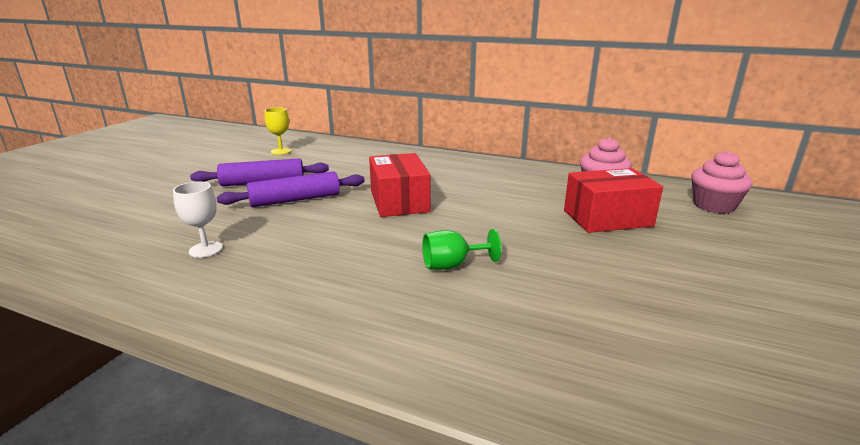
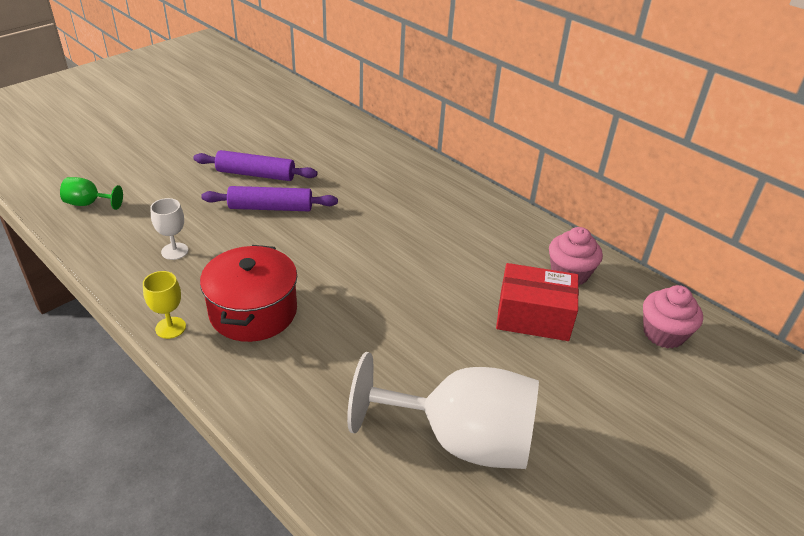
camera: 20 degrees right, 15 degrees up
(281, 151) = (295, 127): yellow goblet -> yellow goblet (170, 328)
(336, 276) = (253, 311): none -> red pot
(399, 201) = (358, 236): red box -> none
(452, 265) = (348, 329): green goblet -> green goblet (89, 204)
(657, 321) = (460, 439): none -> white goblet

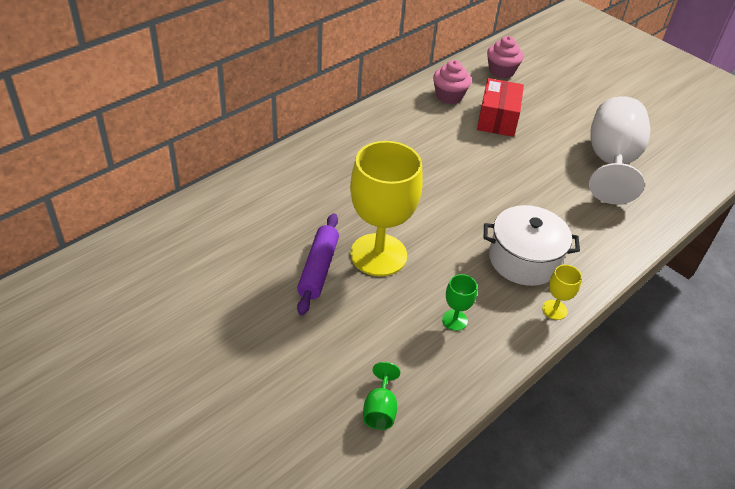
camera: 90 degrees left, 5 degrees up
(175, 251) = (454, 320): white goblet -> green goblet
(253, 311) = (524, 260): red pot -> white pot
(271, 208) = (378, 255): purple rolling pin -> yellow goblet

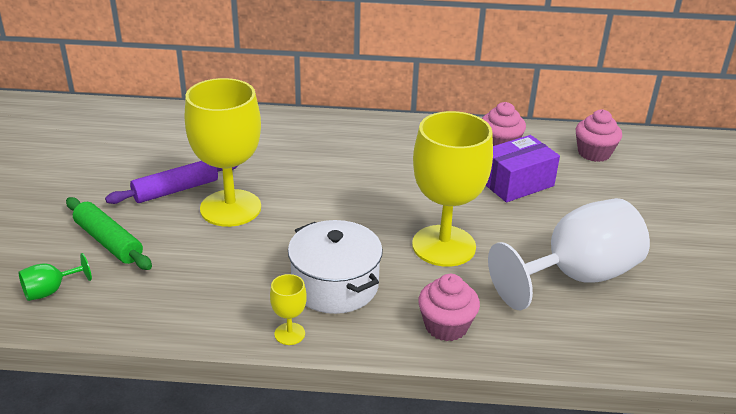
camera: 50 degrees right, 10 degrees down
(348, 343) = (109, 241): none -> green rolling pin
(454, 320) = (201, 282): green goblet -> none
(497, 119) = (516, 183): red box -> purple box
(530, 189) = (443, 246): none -> yellow goblet
(608, 239) = (446, 326): none -> pink cupcake

